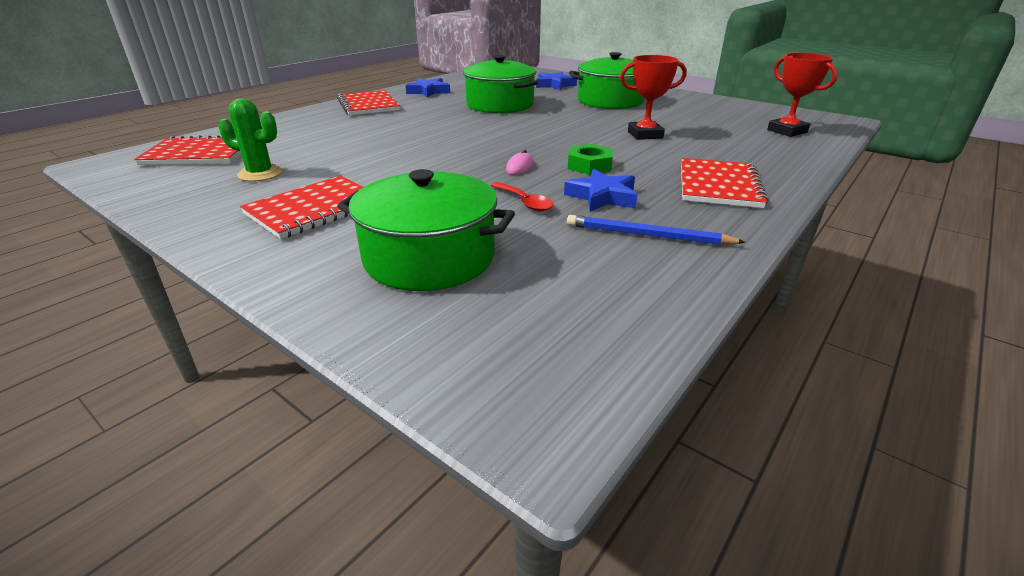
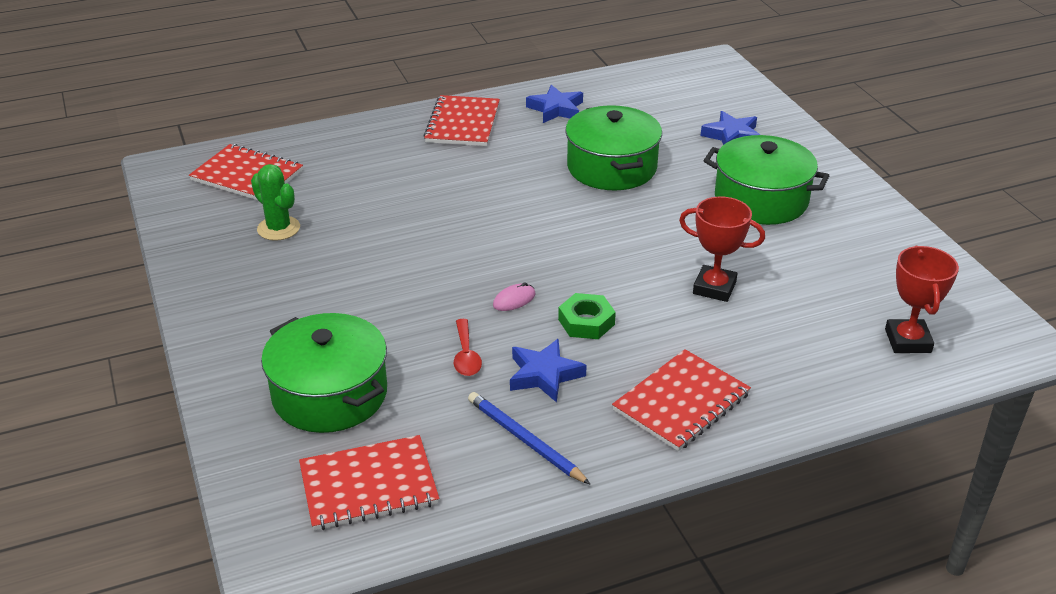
camera: 30 degrees right, 5 degrees up
(314, 209) = (289, 298): red notebook -> red notebook (368, 485)

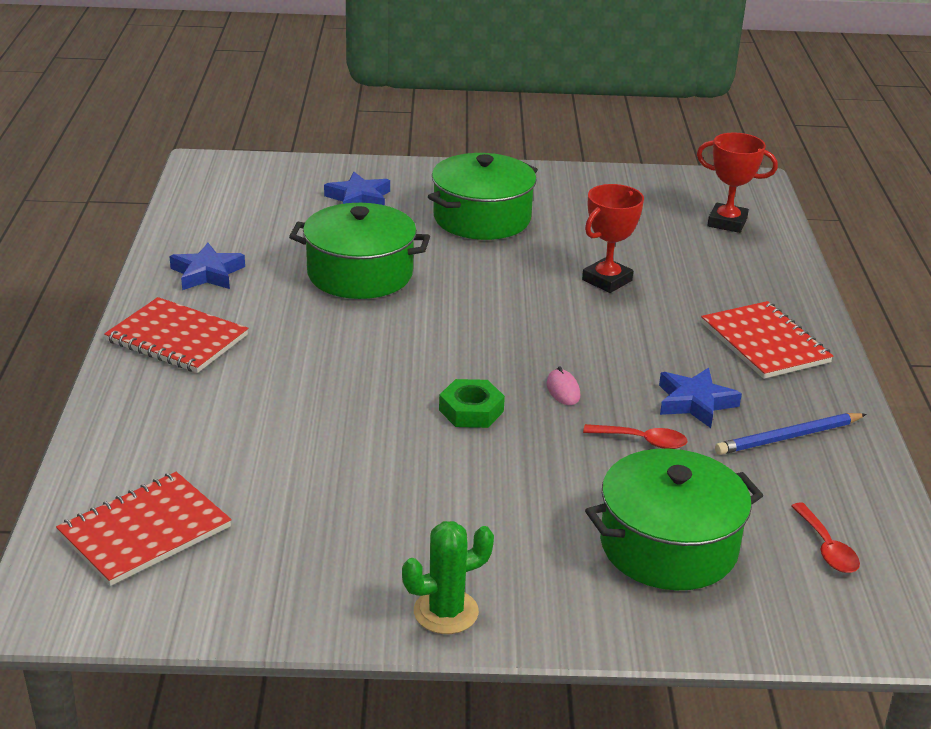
camera: 70 degrees left, 5 degrees down
(278, 228) = (303, 525): green cactus -> green cactus (446, 612)
(368, 485) = (826, 547): red notebook -> red spoon
(586, 322) = (623, 359): green nut -> green nut (471, 410)

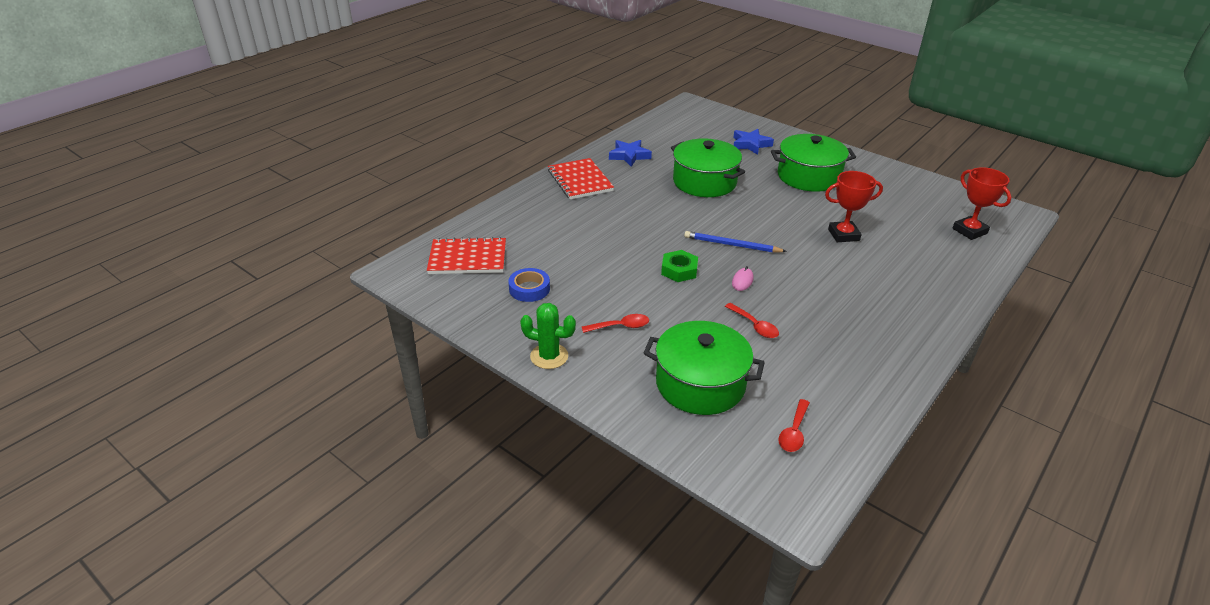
camera: 40 degrees right, 5 degrees up
(300, 532) = (529, 289): none -> blue tape
(488, 522) = (620, 326): none -> red spoon
(695, 402) = (813, 320): blue star -> none
(764, 343) = (904, 307): red notebook -> none
(788, 437) = (849, 364): blue pencil -> blue pencil (731, 245)

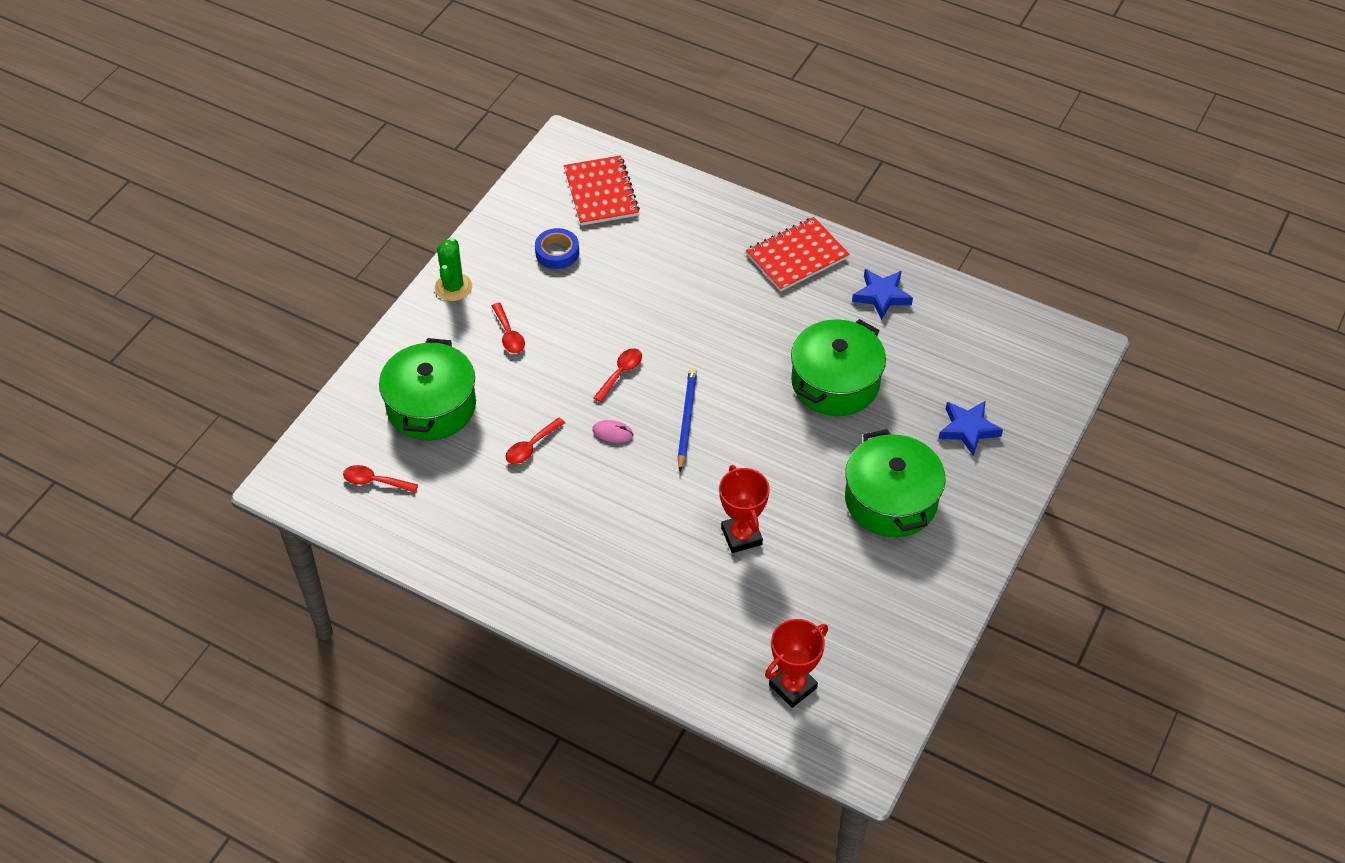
camera: 80 degrees right, 15 degrees up
(679, 270) = (620, 373): green nut -> red spoon

